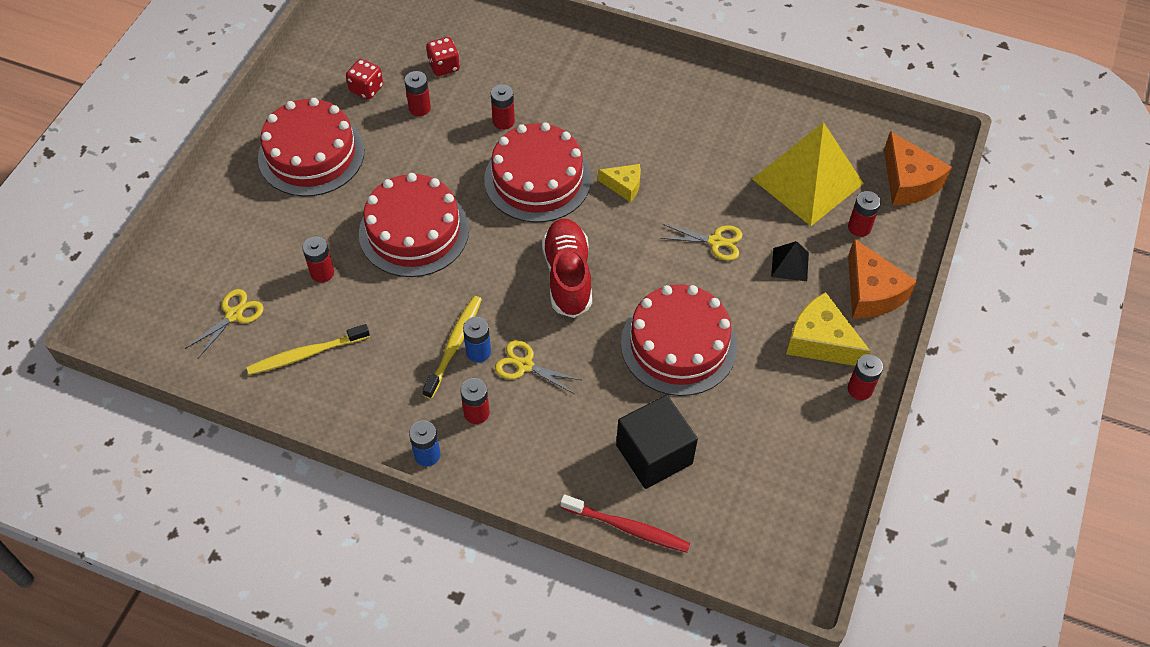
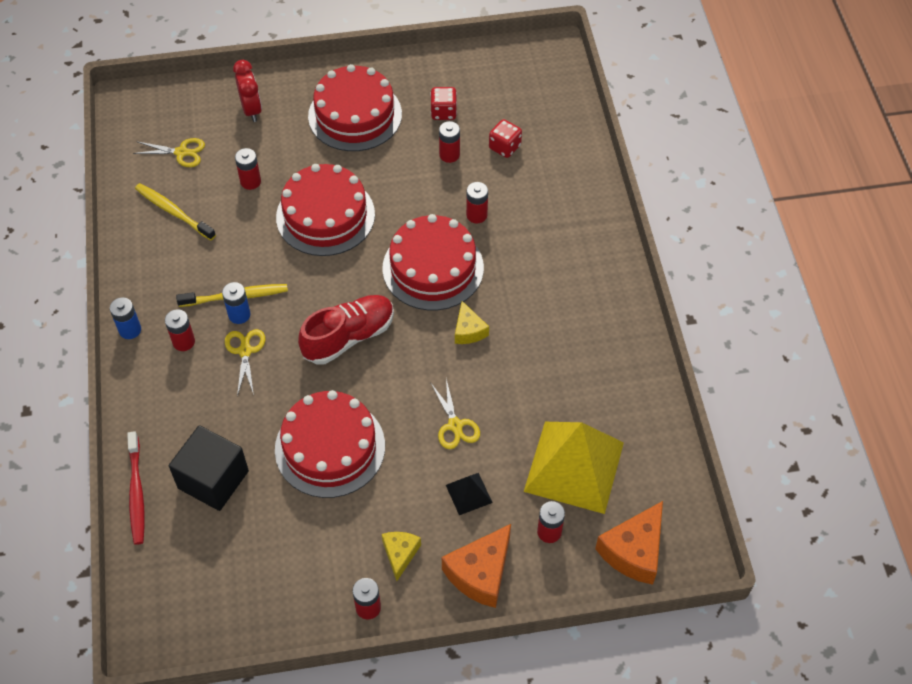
camera: 60 degrees right, 0 degrees up
(230, 232) = (251, 110): none -> red clock
(820, 341) = (400, 554): yellow cheese -> yellow cheese, size x0.59

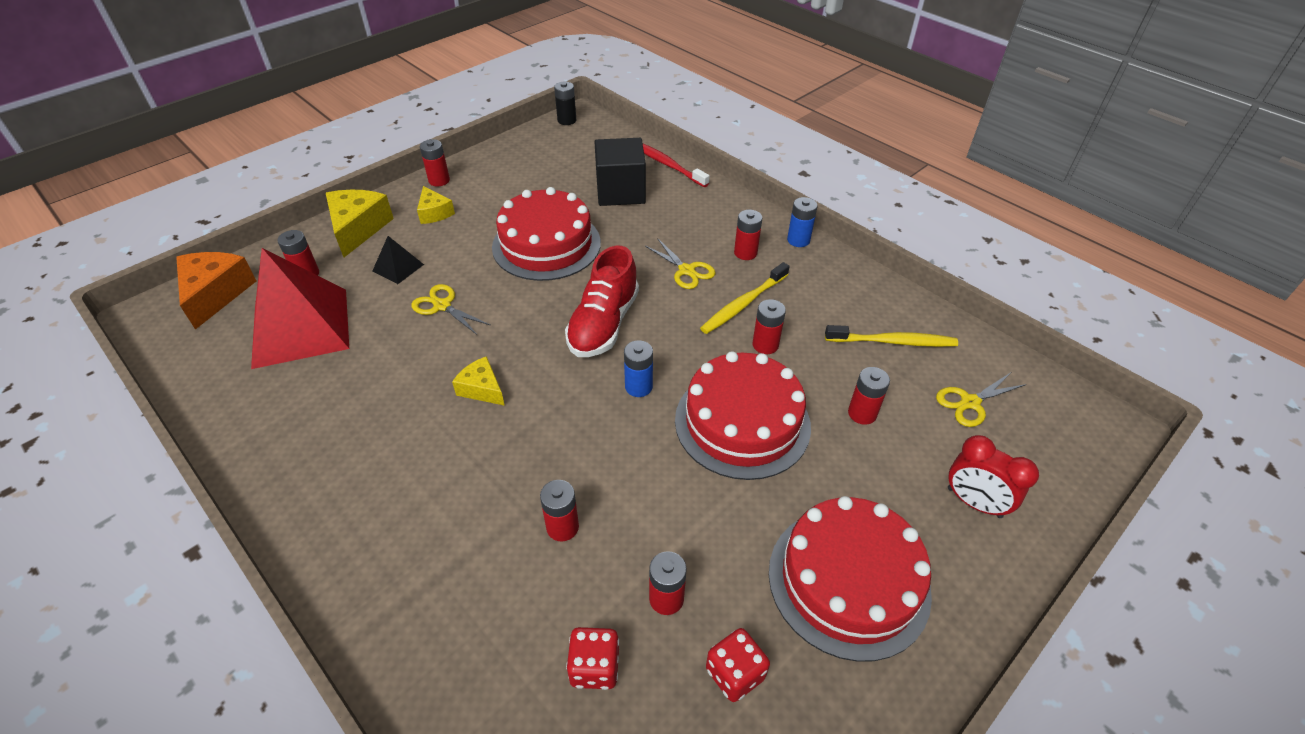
camera: 145 degrees right, 10 degrees down
(166, 641) = (567, 120): none -> black battery
(239, 315) = (723, 292): blue battery -> blue battery (638, 387)
(256, 256) = (765, 345): none -> red battery
(433, 268) = (570, 431): red cake -> none
(480, 573) = (358, 228): orange cheese -> yellow cheese
(574, 466) = (301, 327): yellow pyramid -> red pyramid

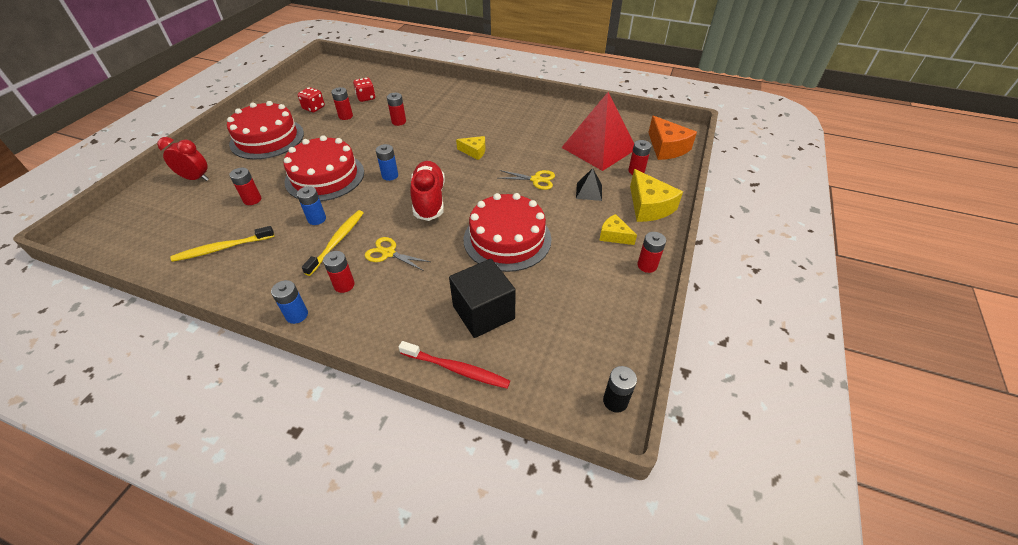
camera: 155 degrees right, 0 degrees up
(765, 345) = (317, 219): red battery -> blue battery
(970, 403) = (177, 225): yellow scissors -> none

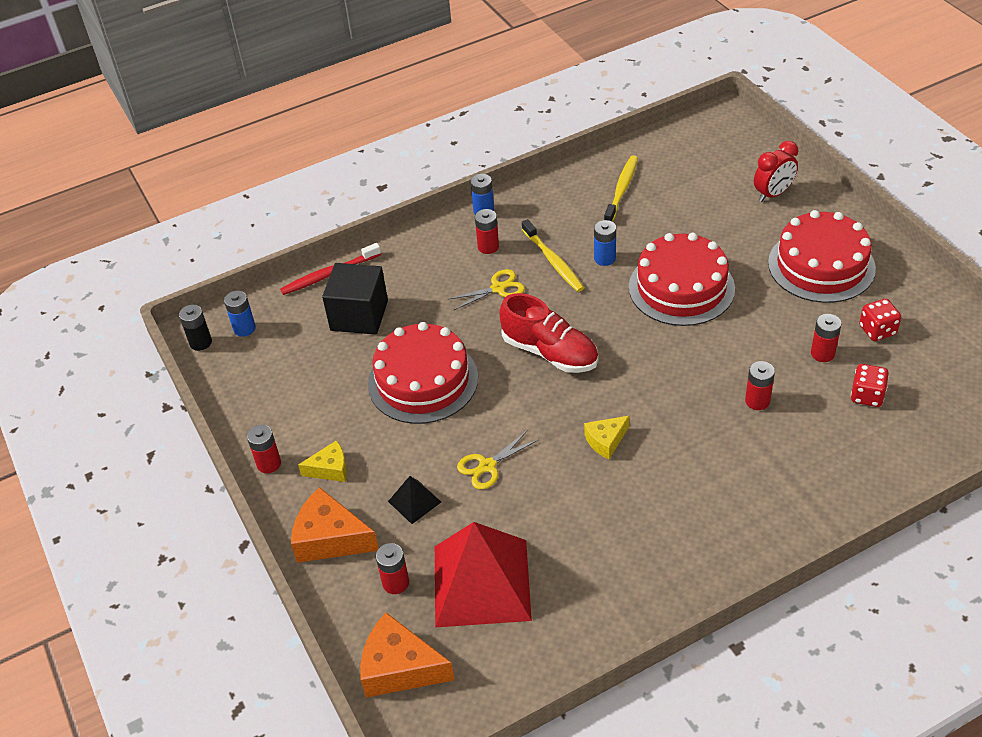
camera: 135 degrees right, 0 degrees up
(252, 200) = (687, 224): red battery -> none
(390, 175) = (630, 340): blue battery -> blue battery (244, 328)
(649, 206) = (330, 538): yellow cheese -> orange cheese

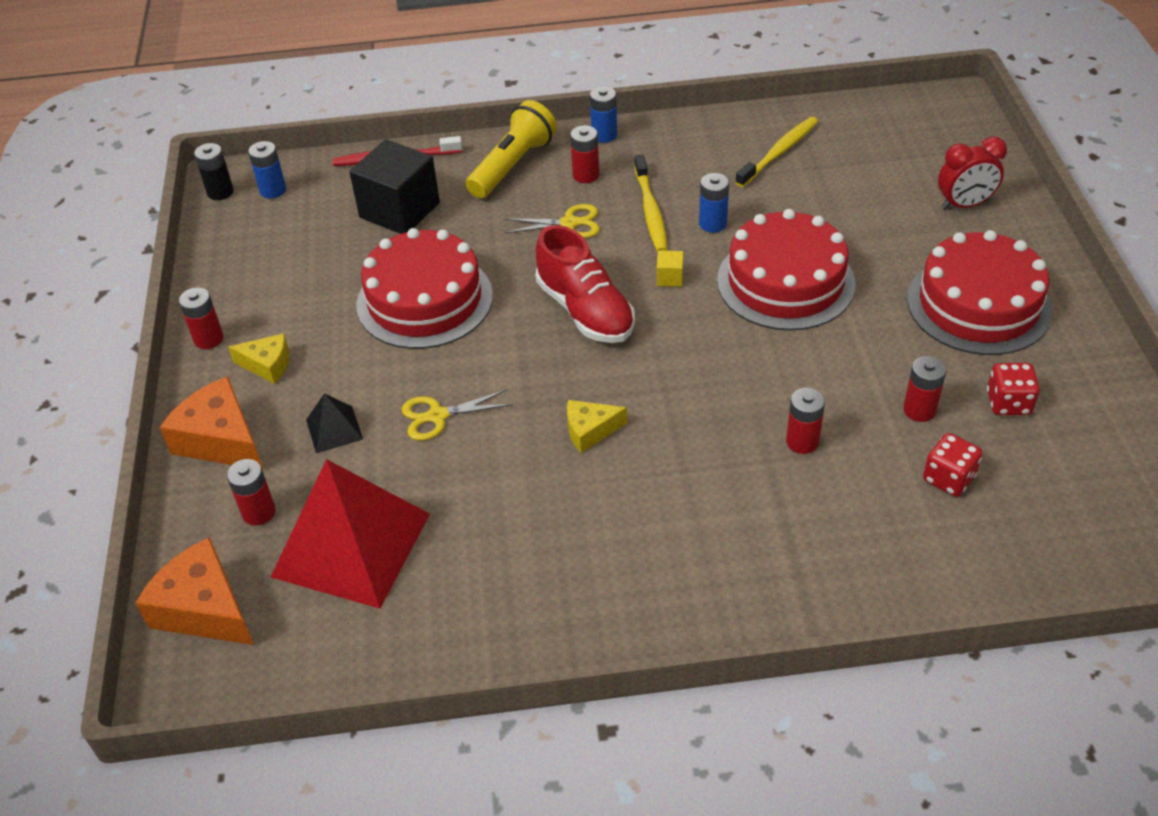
camera: 20 degrees right, 0 degrees up
(426, 254) = (512, 165): none -> yellow flashlight
(597, 309) = (669, 278): none -> yellow cube

